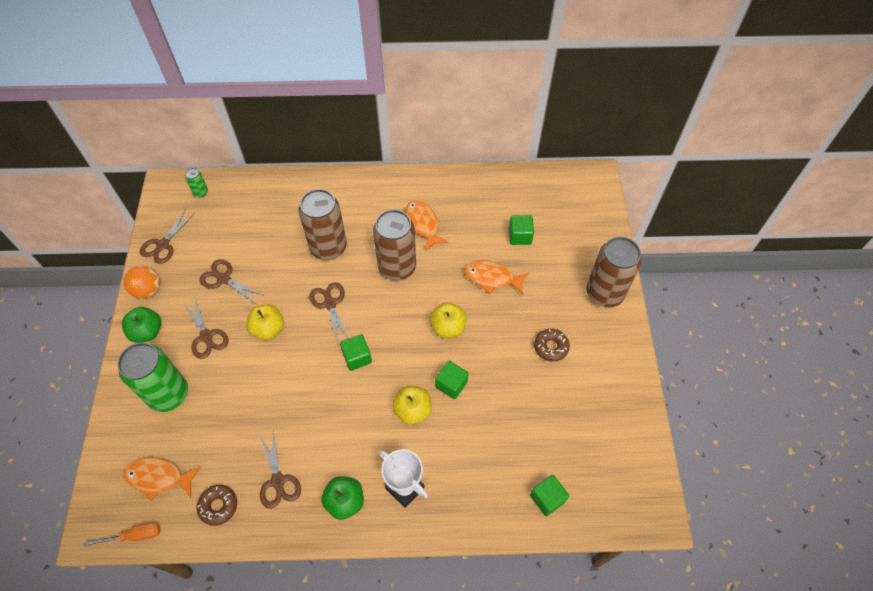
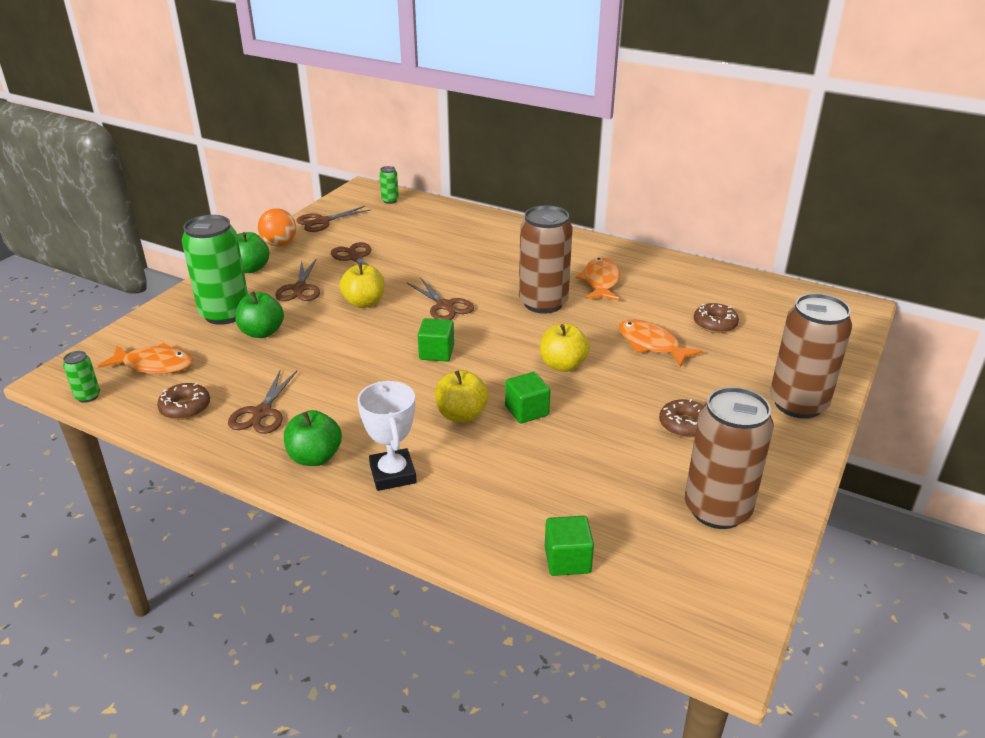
camera: 30 degrees right, 25 degrees down
(134, 536) = (88, 396): orange screwdriver -> green can
(159, 477) = (154, 365): orange fish -> orange fish turned 150 degrees clockwise
(214, 400) = (262, 332): none -> green apple
(328, 247) = (480, 268): brown can -> brown can (717, 509)
(330, 304) = (445, 306): brown scissors -> brown scissors turned 135 degrees clockwise
(520, 236) = (715, 324): green cube -> brown donut

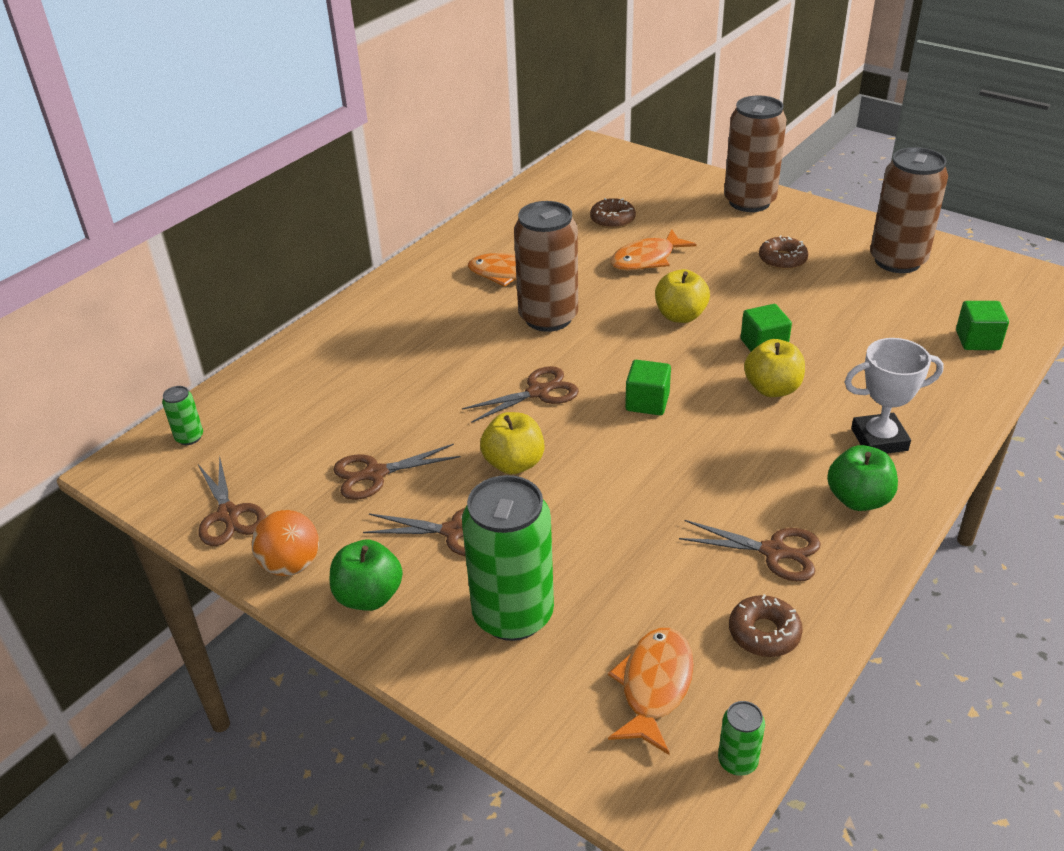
camera: 80 degrees left, 5 degrees up
(262, 332) = (576, 566): green apple -> none

